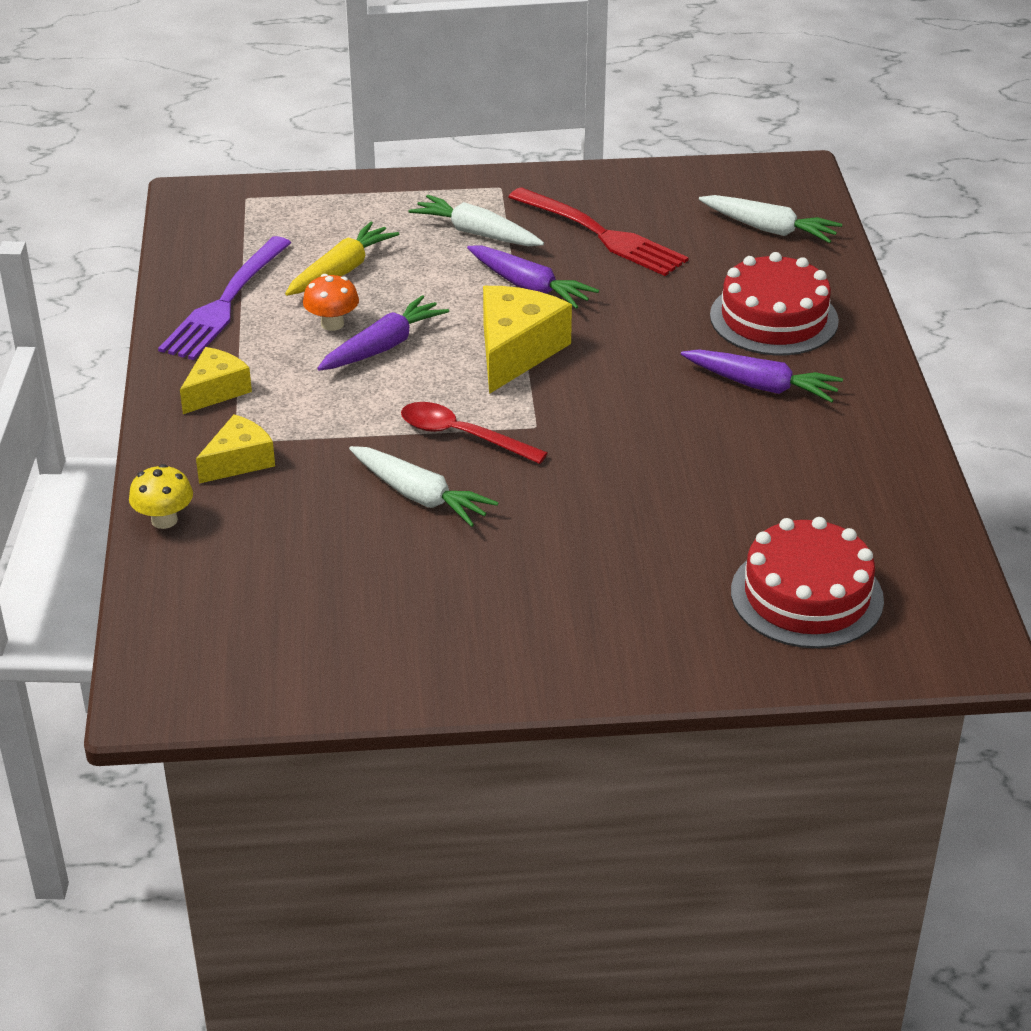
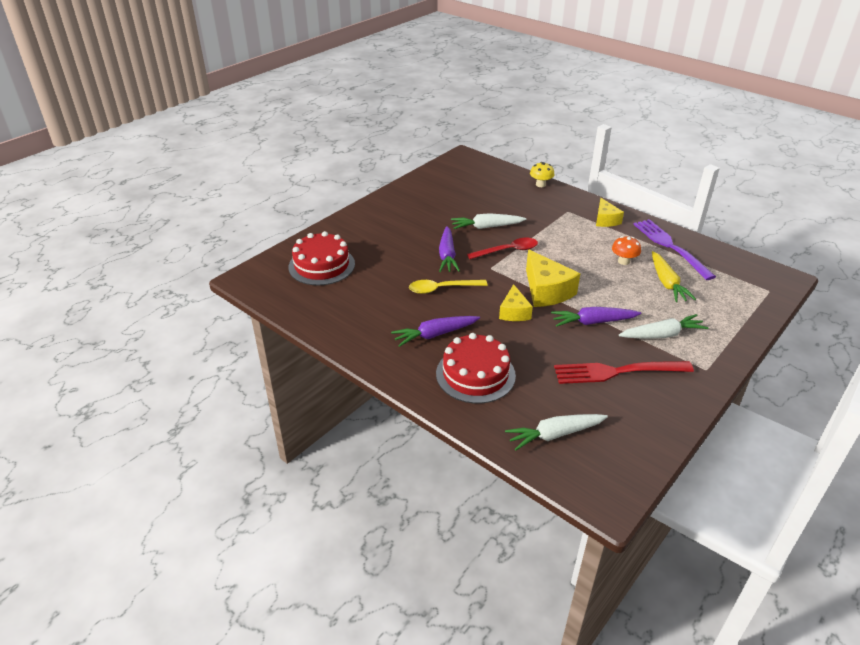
camera: 135 degrees right, 0 degrees up
(239, 461) = (554, 207): yellow cheese -> yellow cheese (514, 312)
(383, 346) = (591, 264): purple carrot -> purple carrot (447, 255)
(660, 439) = (442, 289): none -> yellow spoon

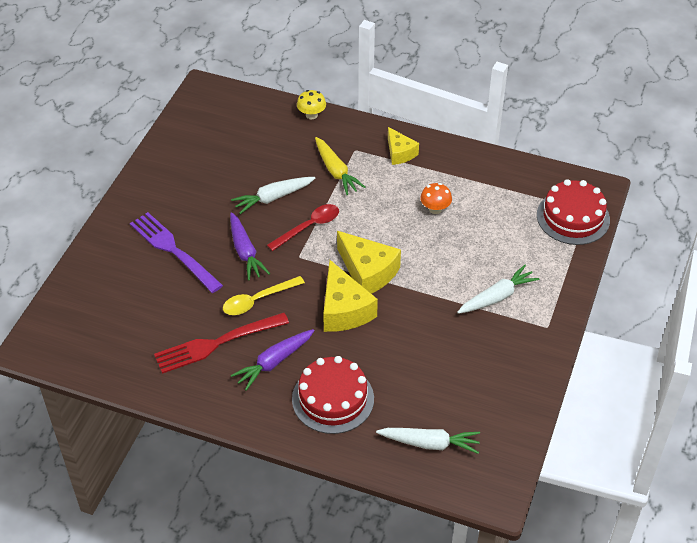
camera: 20 degrees left, 10 degrees up
(321, 265) = (110, 305): red cake -> red cake (573, 217)
(514, 312) = (344, 310): yellow cheese -> yellow cheese, size x1.63
(555, 434) = (430, 443): white carrot -> white carrot turned 135 degrees counterclockwise
(593, 322) = (427, 300): purple carrot -> none
(617, 372) = (466, 354): red fork -> red fork (217, 343)
(667, 283) = (486, 227): yellow carrot -> yellow carrot (336, 171)
(670, 247) = (477, 175): purple fork -> purple fork (173, 250)

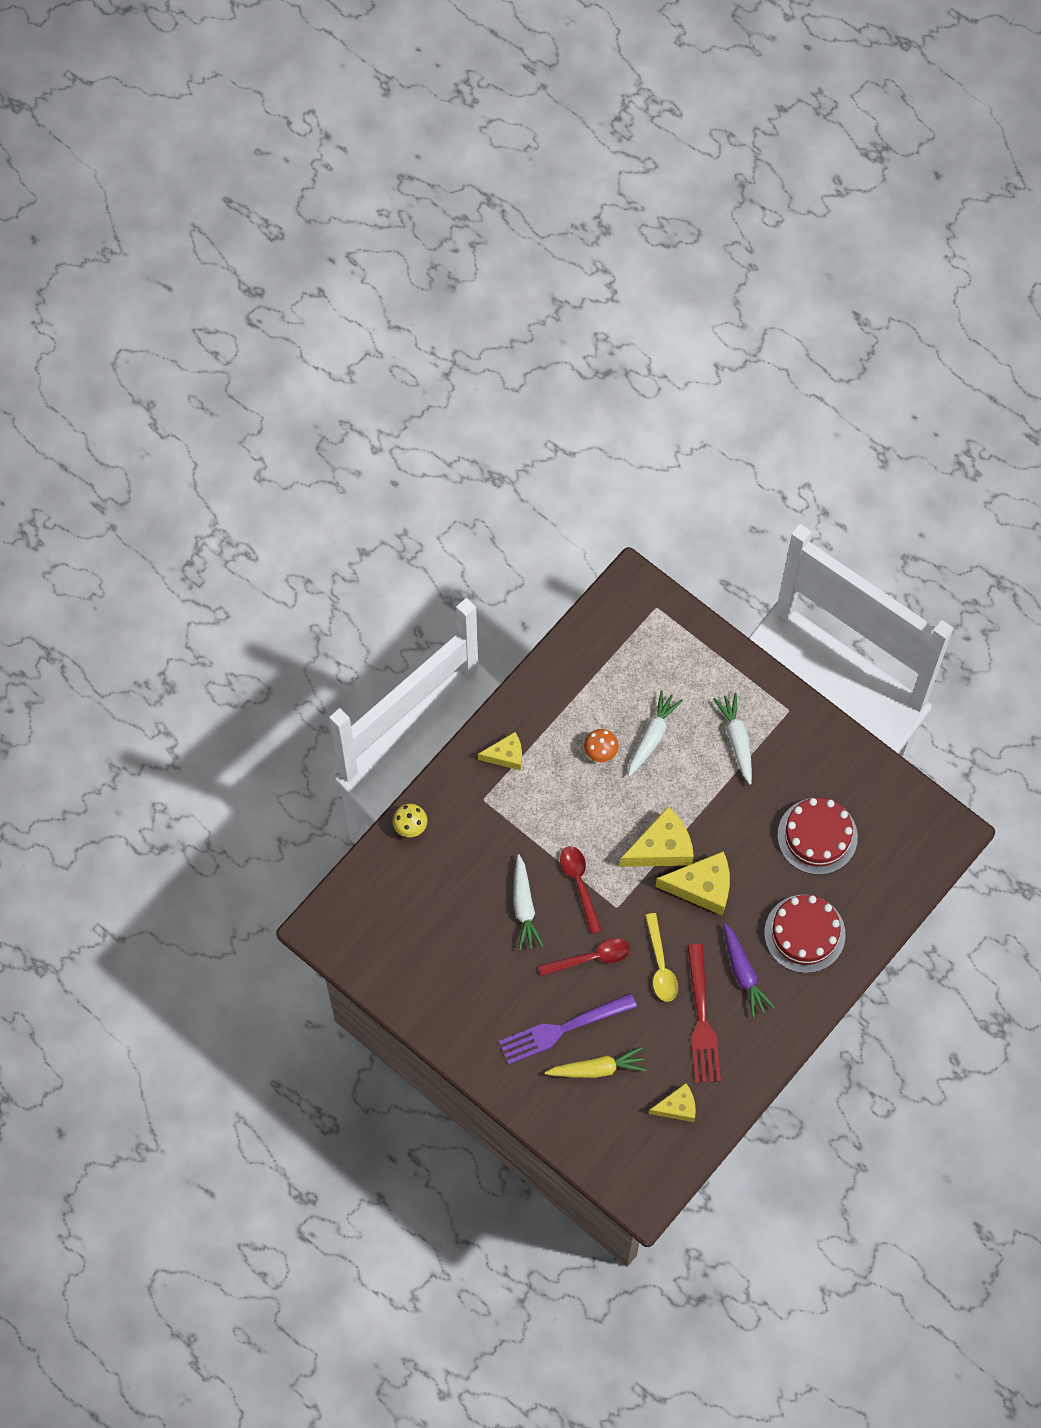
camera: 70 degrees left, 20 degrees up
(126, 348) = (677, 1107): none -> yellow cheese
(245, 252) = (591, 958): purple carrot -> red spoon
(336, 171) = (508, 830): yellow carrot -> yellow carrot (597, 1068)
(430, 443) = (882, 866): white carrot -> white carrot (652, 736)
(573, 217) = (661, 625): red cake -> red cake (817, 836)

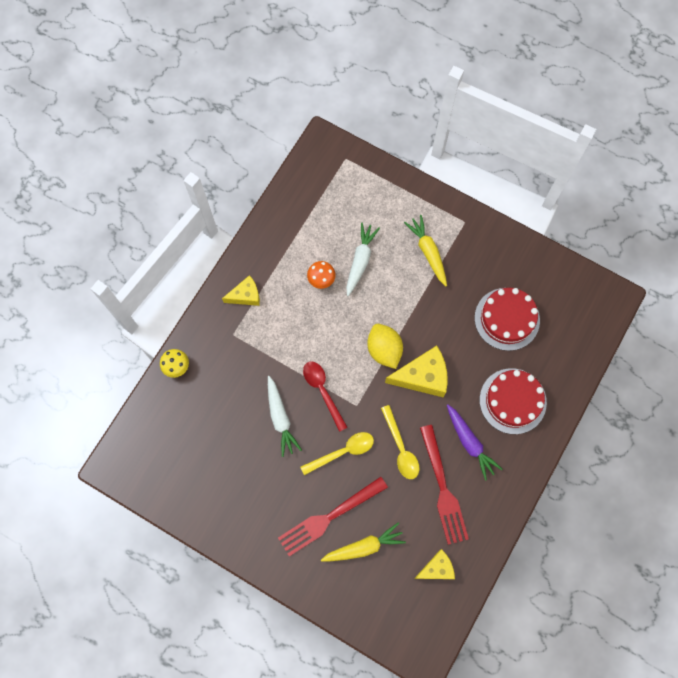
camera: 10 degrees left, 5 degrees up
(562, 1029) = (329, 517): purple fork -> red fork
(591, 958) = (343, 452): red spoon -> yellow spoon
(661, 848) = (384, 350): yellow cheese -> yellow lemon
(737, 740) = (428, 252): white carrot -> yellow carrot

